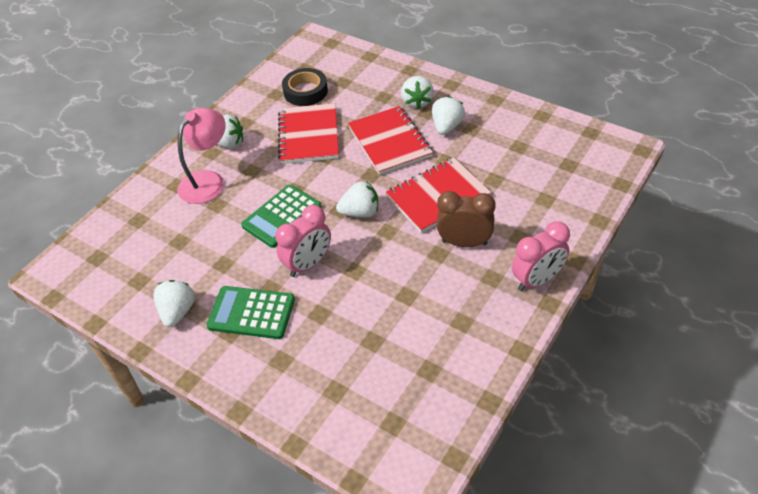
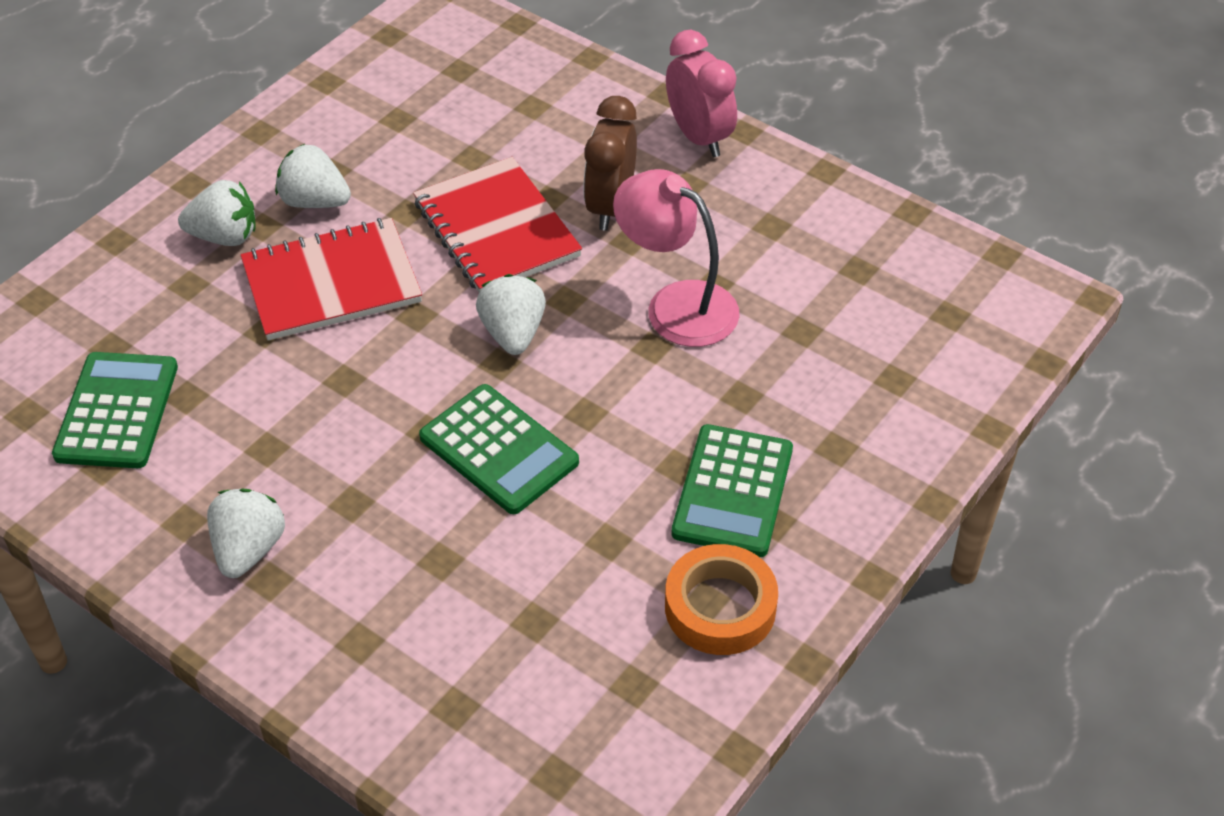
camera: 90 degrees left, 0 degrees up
(178, 312) = (720, 607): white strawberry -> orange tape
(208, 180) = (362, 581): pink lamp -> pink lamp (676, 305)
(305, 91) = (117, 411): black tape -> green calculator
(308, 264) = (628, 410): pink clock -> none
(309, 135) = (270, 406): red notebook -> none

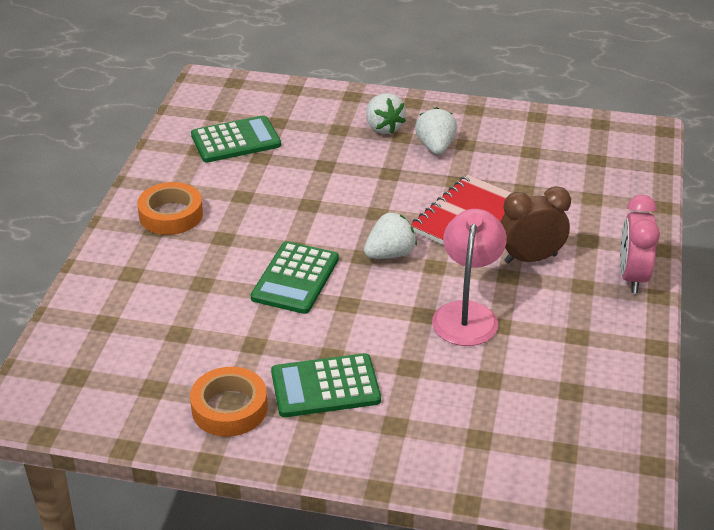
camera: 65 degrees right, 10 degrees down
(248, 549) = (171, 215): white strawberry -> orange tape
(331, 283) = (377, 175): red notebook -> none
(699, 137) = (632, 277): pink clock -> pink clock turned 150 degrees clockwise

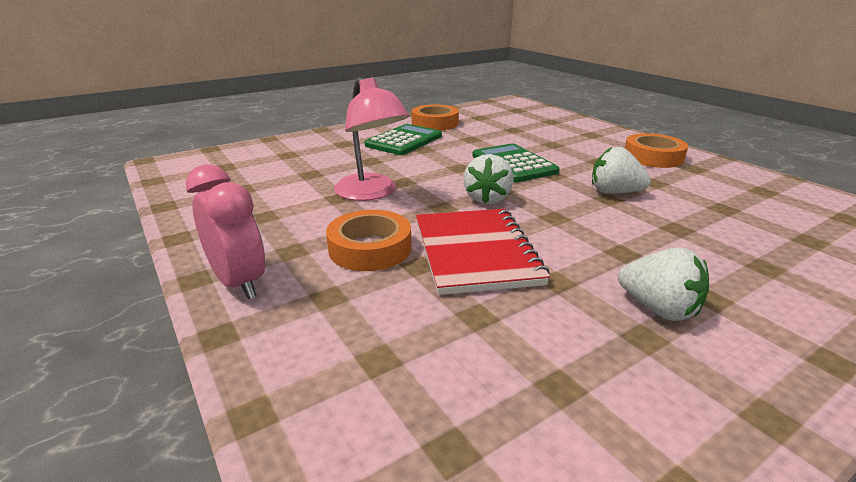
camera: 135 degrees right, 10 degrees down
(236, 140) = (773, 209): green calculator -> none
(383, 127) = (750, 296): white strawberry -> white strawberry (614, 192)
(530, 258) = (370, 248): brown clock -> orange tape

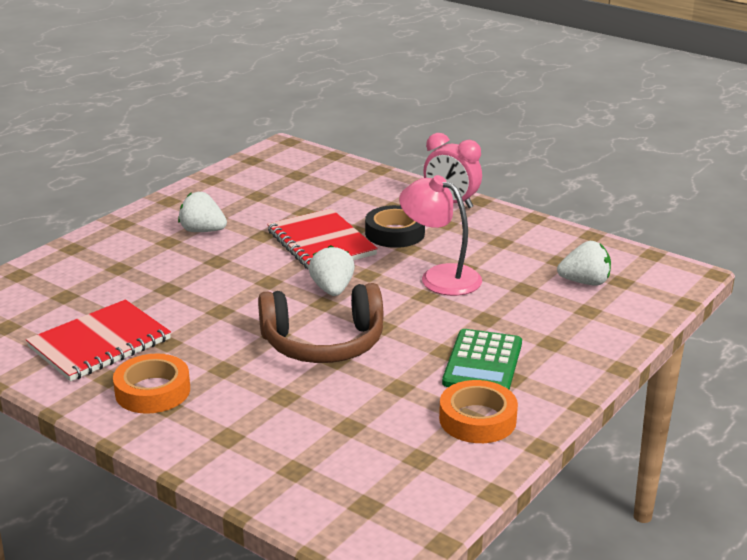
camera: 160 degrees right, 0 degrees up
(370, 248) = (395, 233): orange tape -> black tape
(513, 164) = (323, 343): green calculator -> brown headphones
(614, 192) = (213, 319): white strawberry -> white strawberry (585, 282)
(722, 190) = (99, 343): none -> red notebook

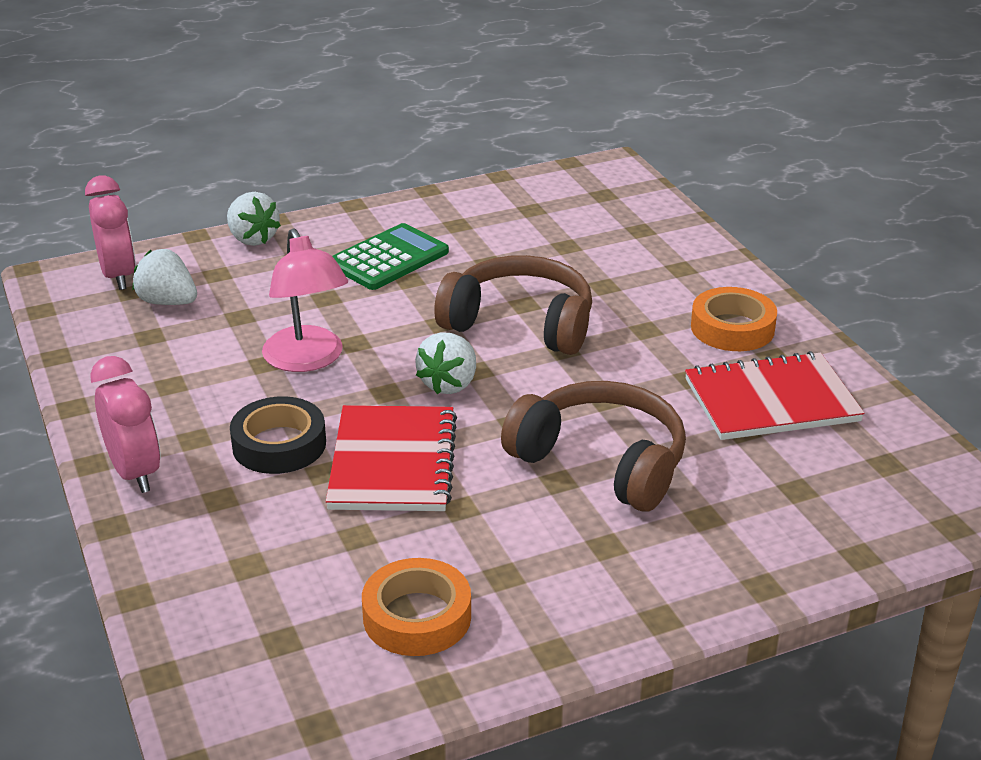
camera: 150 degrees left, 5 degrees up
(197, 276) = (602, 461): none -> brown headphones
(202, 231) = (541, 549): white strawberry -> white strawberry (252, 239)
(477, 419) = (452, 219): orange tape -> orange tape (417, 616)
(648, 288) = (119, 276): none -> pink clock

